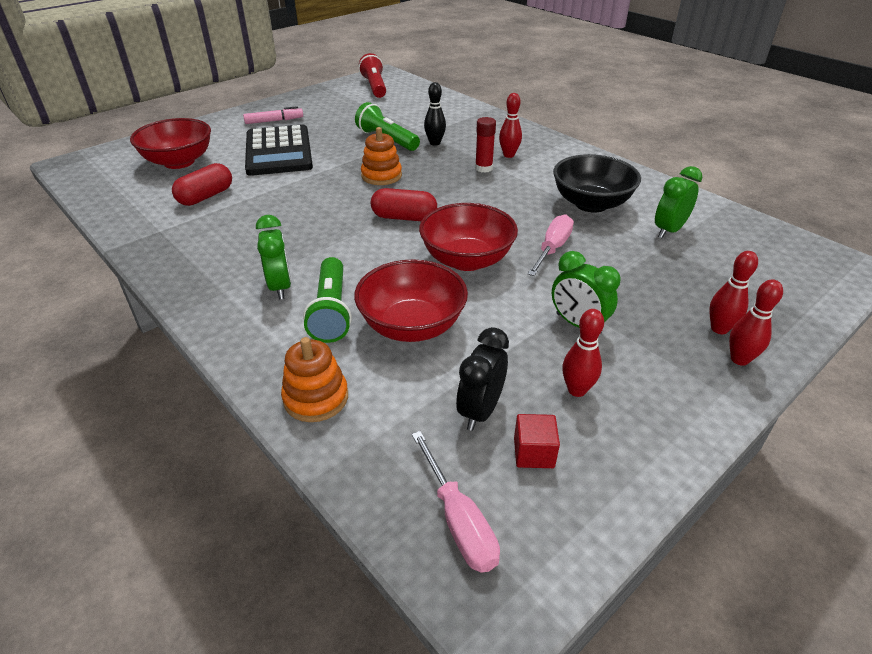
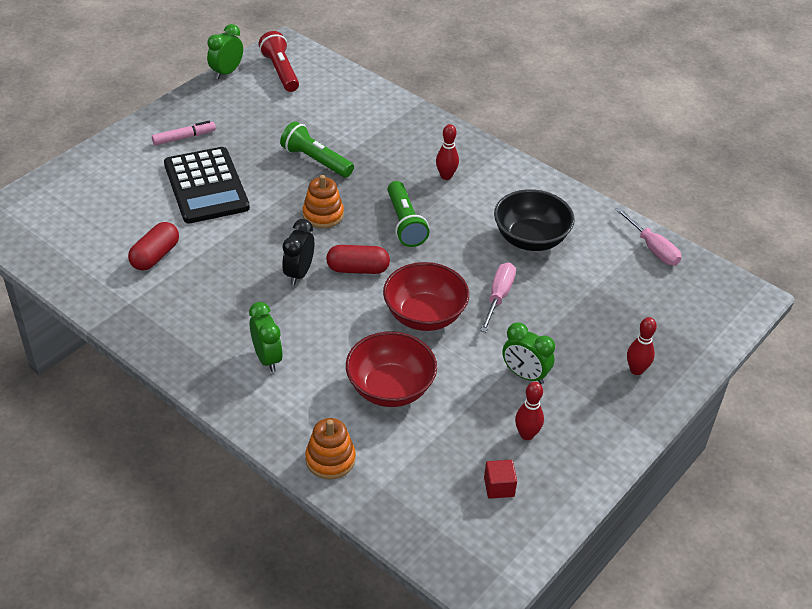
camera: 10 degrees left, 5 degrees up
(179, 162) = (106, 208): red bowl -> none
(331, 311) = (319, 380): green flashlight -> green flashlight (405, 223)
(435, 143) = (367, 162): black bowling pin -> none
(459, 521) = (453, 539): pink screwdriver -> pink screwdriver (652, 248)
(480, 411) = (456, 458): black clock -> black clock (299, 273)
(483, 168) = (423, 197): red glue stick -> none
(669, 230) = (601, 267): green clock -> green clock (227, 72)
(739, 359) = (649, 397): red bowling pin -> none

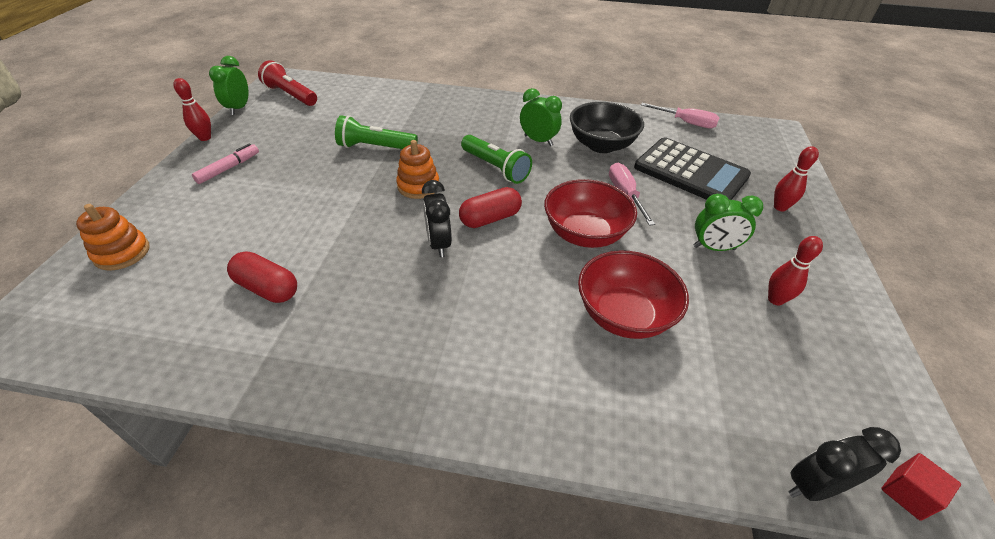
camera: 30 degrees left, 0 degrees up
(155, 256) = (267, 288): red capsule -> red capsule turned 60 degrees counterclockwise
(206, 186) = (281, 201): black calculator -> black calculator (690, 172)
(267, 358) = (478, 344): green clock -> green clock (538, 141)
(330, 459) = (646, 428): orange stacking toy -> orange stacking toy (122, 253)
(405, 540) = (814, 486): none -> black clock
(446, 176) = (495, 125): red bowling pin -> red bowling pin (205, 138)
(499, 487) = (815, 364): red cube -> red cube (907, 493)

